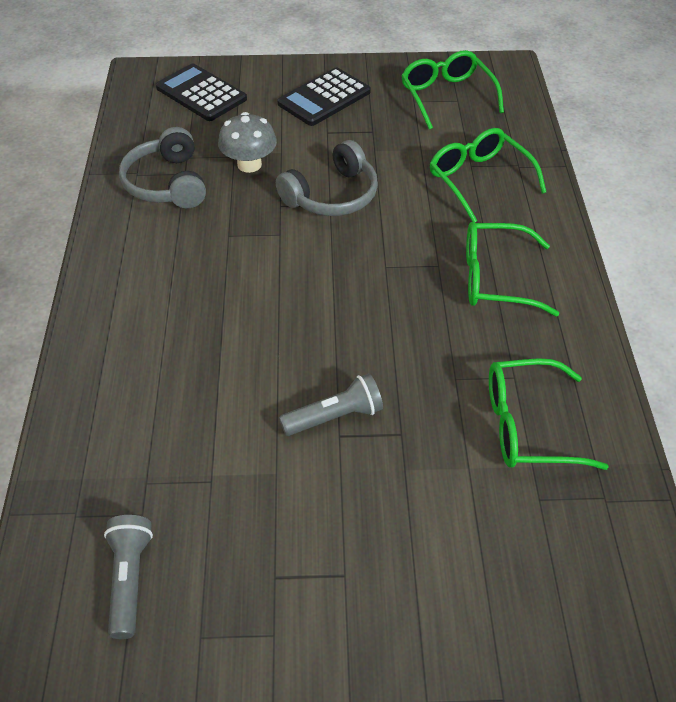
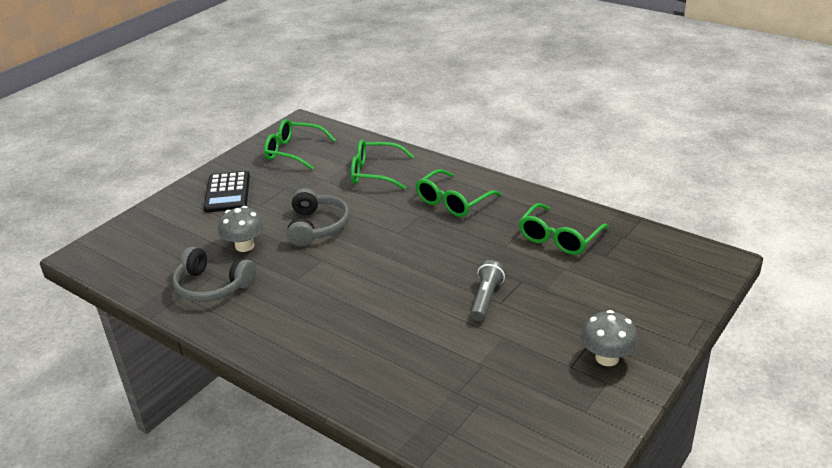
camera: 50 degrees left, 15 degrees down
(129, 579) = (521, 426): grey flashlight -> none
(201, 93) = (145, 237): black calculator -> none
(321, 611) = (607, 358): none -> grey mushroom

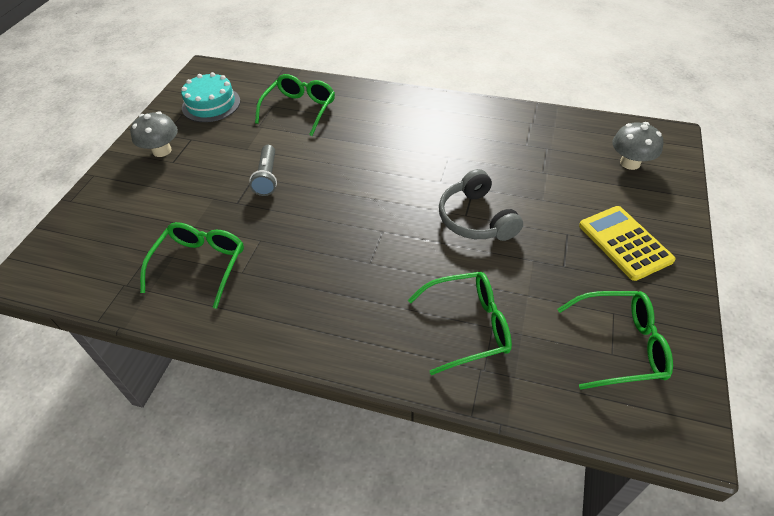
camera: 160 degrees right, 15 degrees up
(212, 286) = (516, 135): grey headphones -> none
(227, 192) = (624, 243): black calculator -> yellow calculator
(244, 246) = (529, 179): grey mushroom -> grey mushroom (630, 163)
(453, 202) = (339, 294): green glasses -> green glasses (300, 109)
(542, 418) = (211, 104): none -> turquoise cake

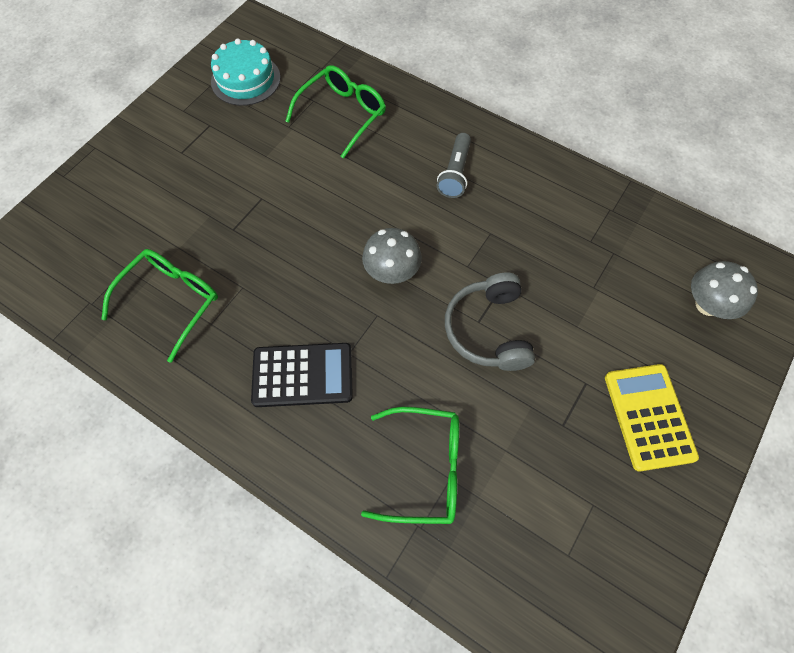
camera: 15 degrees right, 15 degrees up
(162, 151) = (174, 133): grey mushroom -> grey mushroom (392, 272)
(267, 177) = (276, 203): grey flashlight -> grey flashlight (455, 173)
(337, 288) = (302, 375): none -> black calculator
(620, 345) = (582, 548): green glasses -> none

